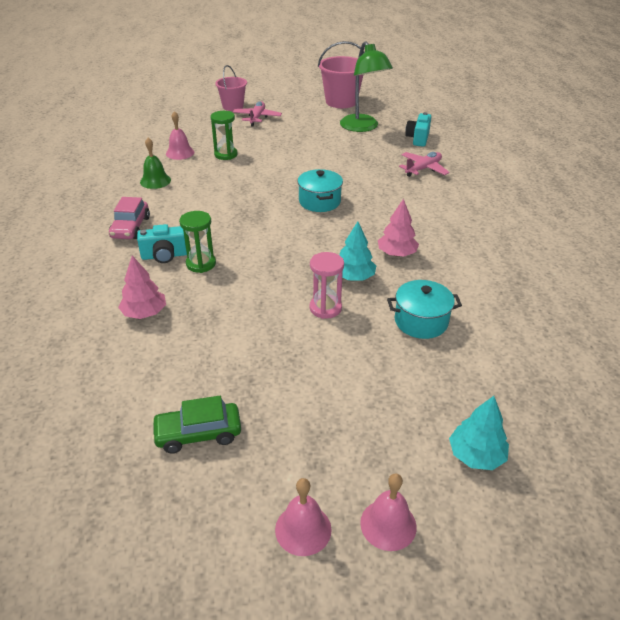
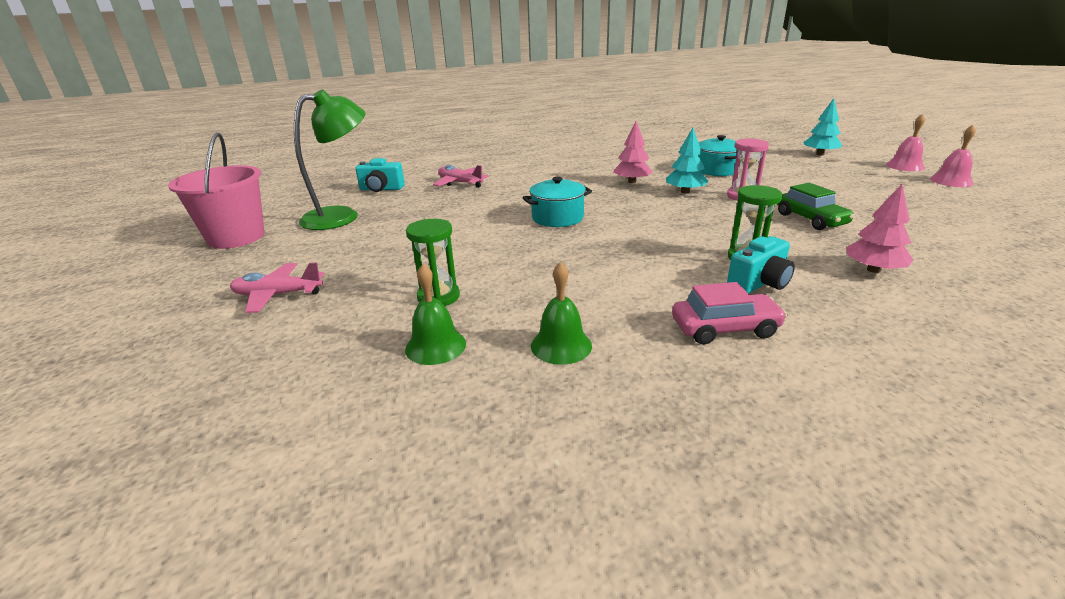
camera: 100 degrees left, 10 degrees down
(165, 256) = (759, 283): turquoise camera -> turquoise camera turned 75 degrees clockwise
(180, 153) = (435, 346): pink bell -> green bell
(198, 434) = (953, 216): green car -> green car (810, 219)
(233, 106) = (201, 331): pink bucket -> none

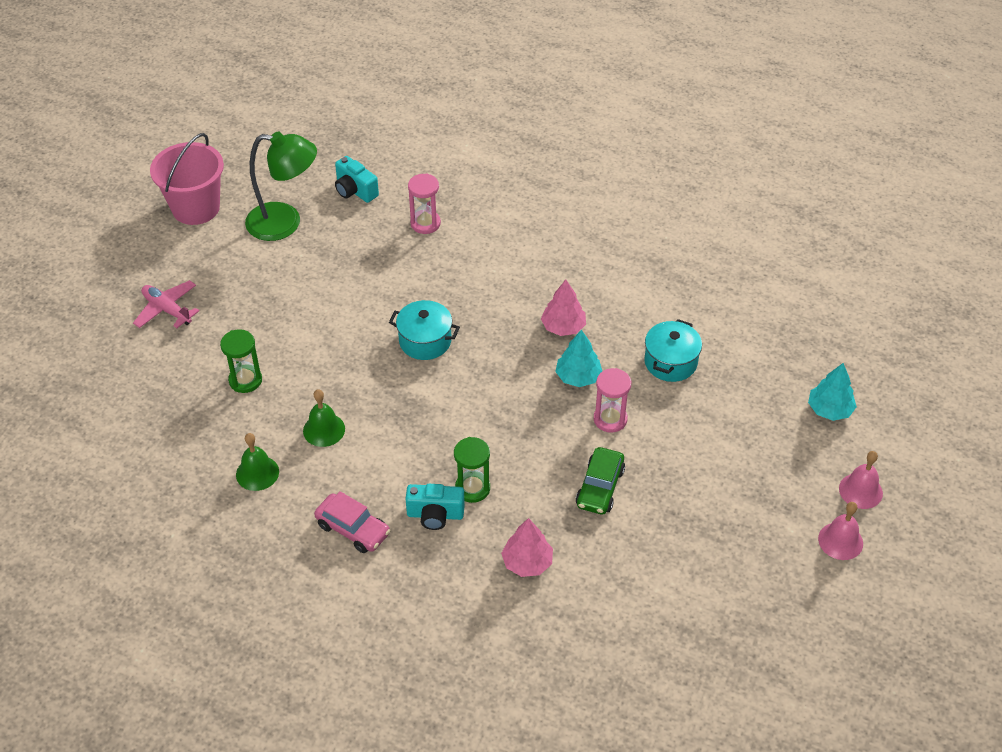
camera: 40 degrees right, 20 degrees up
(435, 346) = (200, 424): green bell -> green bell (324, 430)
(460, 183) = (425, 223): pink plane -> pink hourglass

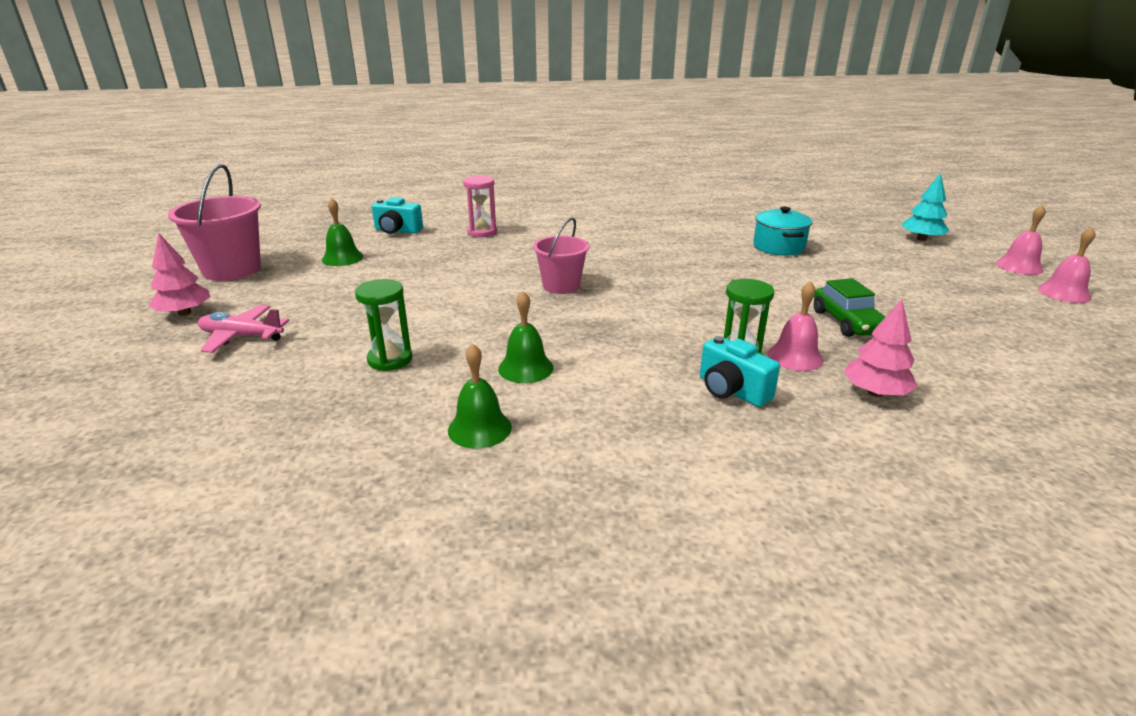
camera: 30 degrees left, 20 degrees down
(285, 223) = (342, 258): green lamp -> green bell
(353, 529) = (658, 435): pink car -> none
(425, 341) = (561, 286): turquoise pot -> pink bucket
(435, 515) = (731, 390): turquoise camera -> turquoise camera turned 75 degrees clockwise
(514, 504) = (795, 356): none -> pink bell
(563, 327) = (670, 251): pink tree -> pink tree (185, 313)
(578, 377) = (723, 270): turquoise tree -> none
(610, 419) = (786, 284): pink hourglass -> none

